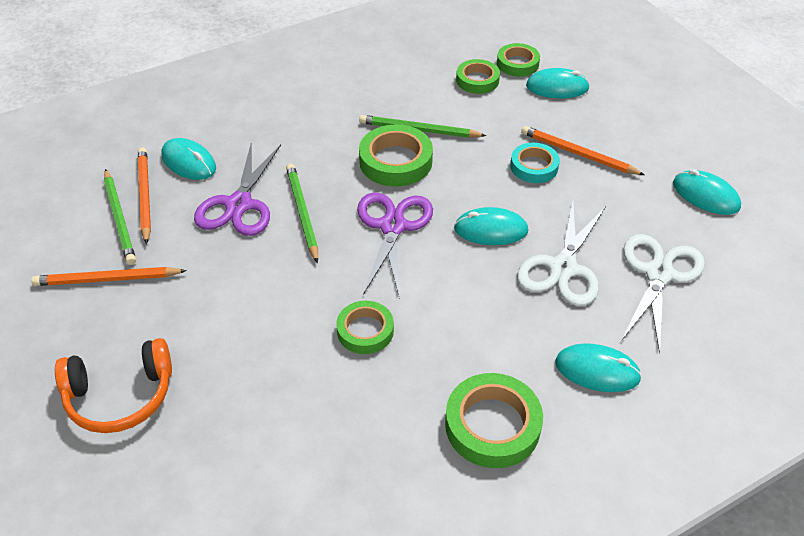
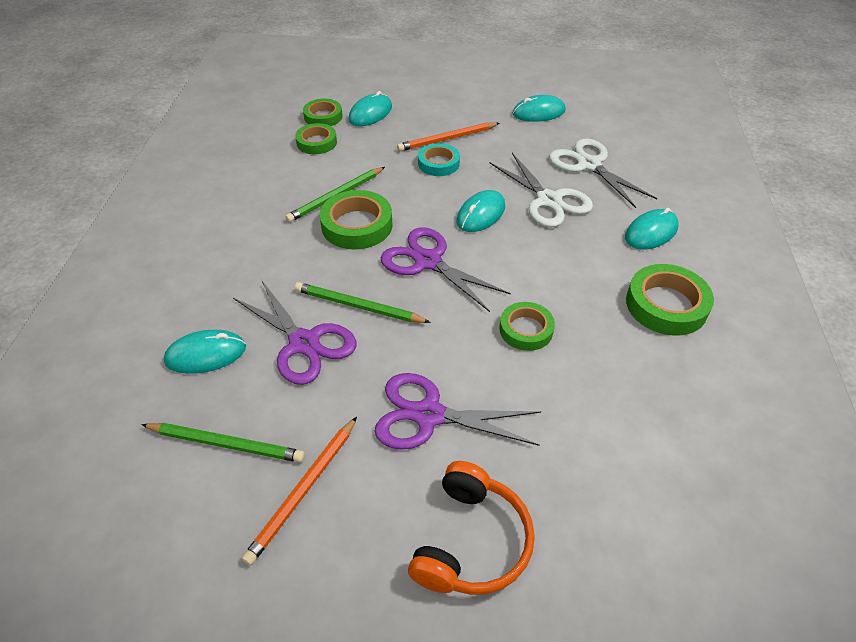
camera: 55 degrees left, 0 degrees up
(144, 195) = (215, 409): orange pencil -> none
(221, 313) = (429, 415): none -> purple scissors

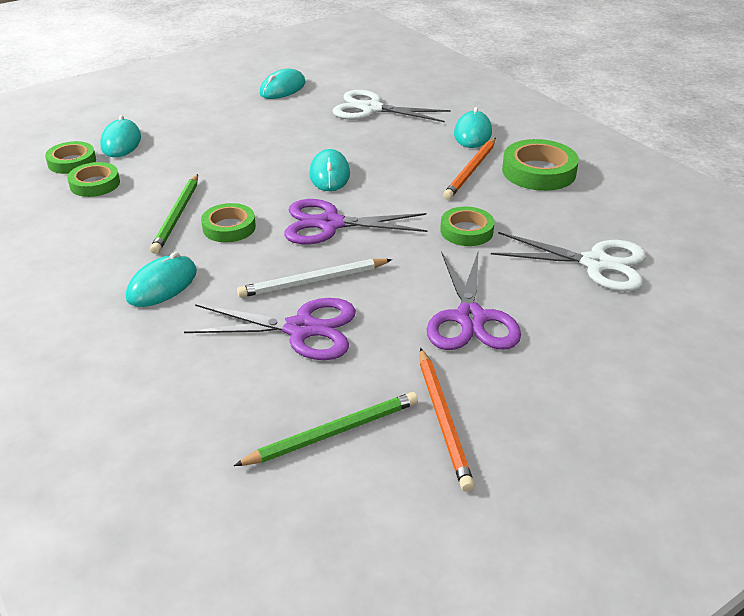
camera: 40 degrees left, 10 degrees down
(206, 354) = (217, 386): turquoise mouse -> turquoise mouse (162, 285)
(357, 225) = (229, 227): green tape -> green tape, size x0.65
(358, 306) = (313, 281): green pencil -> white pencil
(429, 415) = (470, 318): purple scissors -> purple scissors turned 60 degrees counterclockwise
(438, 163) = (243, 154): turquoise tape -> none
(447, 139) = (226, 135): orange pencil -> orange pencil (471, 171)
(472, 541) = (601, 371): orange headphones -> none
(548, 200) = (372, 144): white scissors -> white scissors (595, 264)

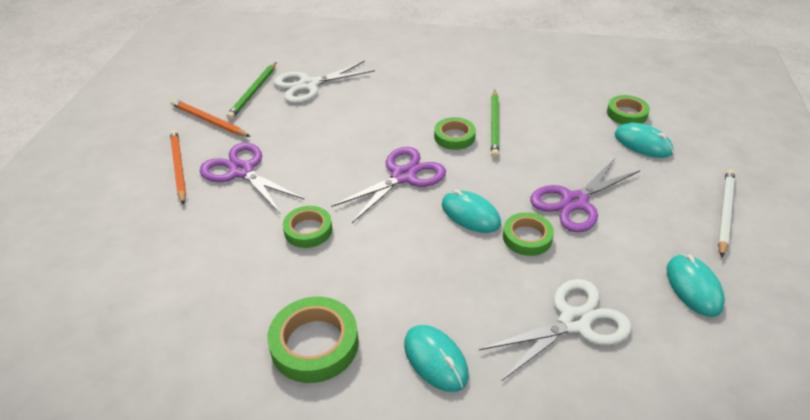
camera: 135 degrees right, 5 degrees up
(95, 184) = (579, 111): green tape -> green tape (527, 237)
(162, 285) = (425, 94): turquoise mouse -> none
(177, 216) = (494, 125): green pencil -> green pencil turned 135 degrees counterclockwise
(301, 329) = (325, 115): purple scissors -> purple scissors (575, 202)
(313, 281) = (356, 139): white pencil -> white pencil (724, 212)
(471, 171) = (374, 298): orange pencil -> orange pencil (178, 167)
(595, 264) = (188, 262): white scissors -> white scissors (309, 85)

